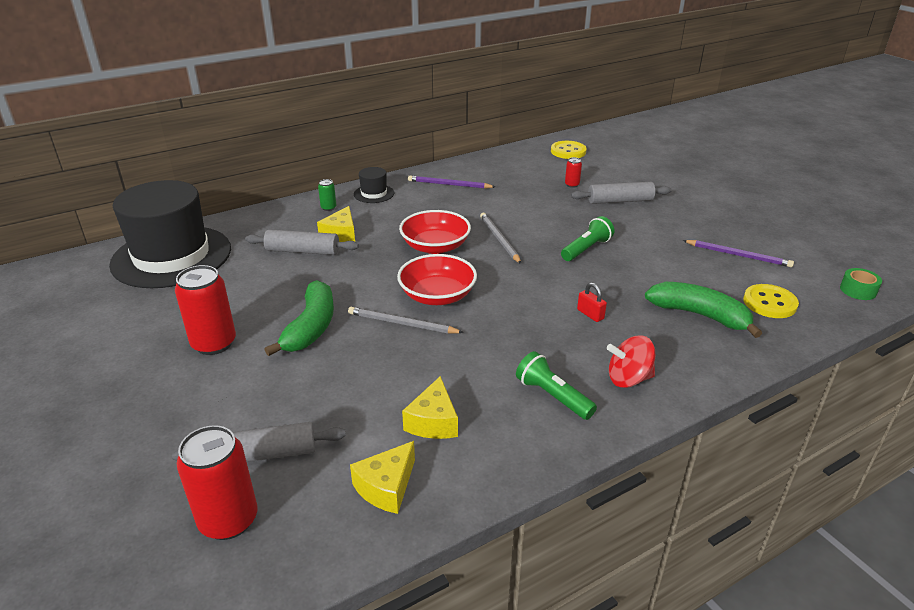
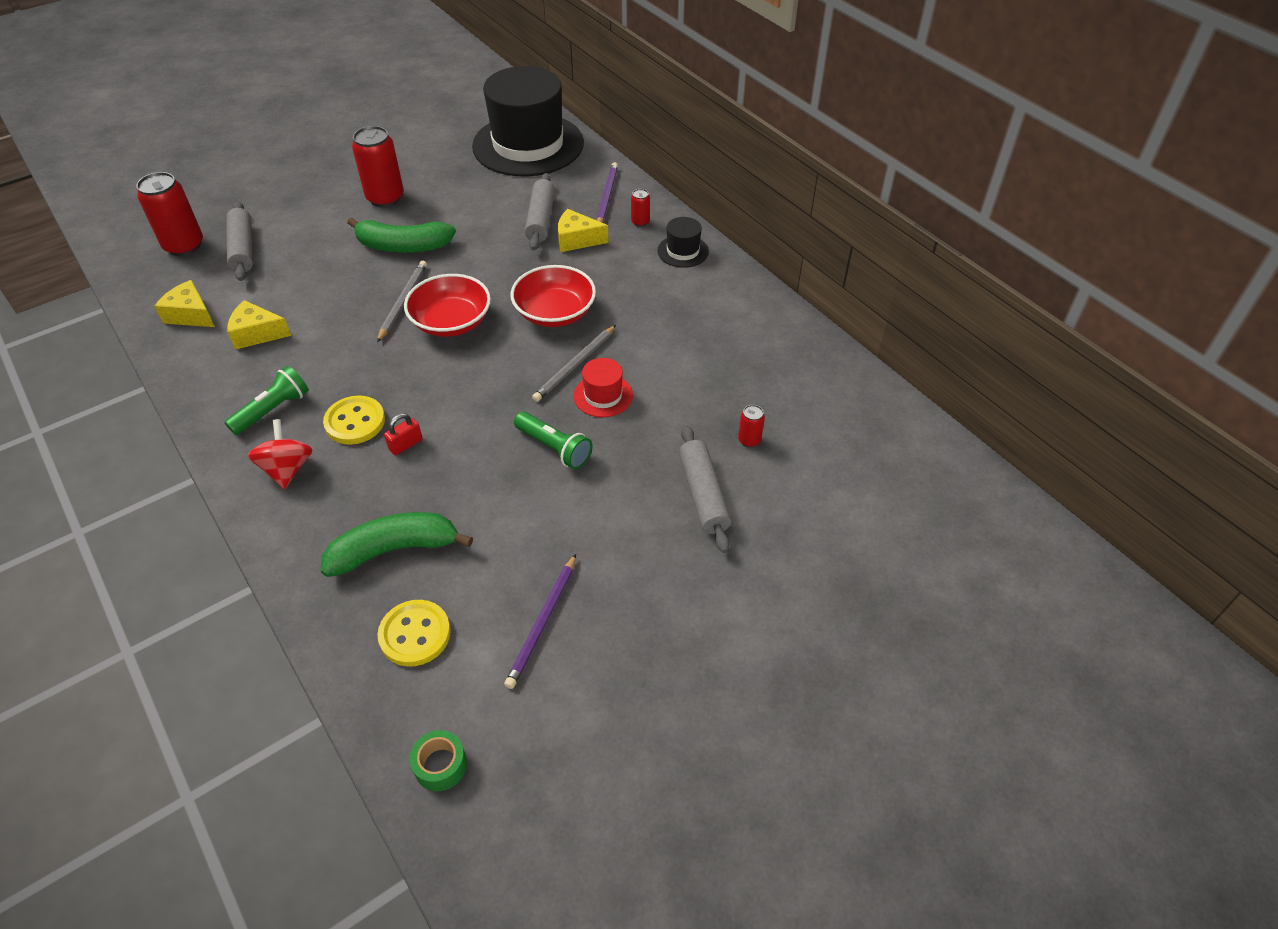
camera: 85 degrees right, 15 degrees up
(328, 208) = (640, 222): green can -> red can
(449, 185) = (722, 313): purple pencil -> purple pencil (607, 197)
(499, 239) = (575, 365): grey pencil -> grey pencil turned 150 degrees clockwise
(532, 229) = (603, 395): none -> red hat
(568, 151) = (878, 440): yellow button -> yellow button (355, 422)
(700, 315) = (394, 549): green banana -> green banana turned 135 degrees counterclockwise

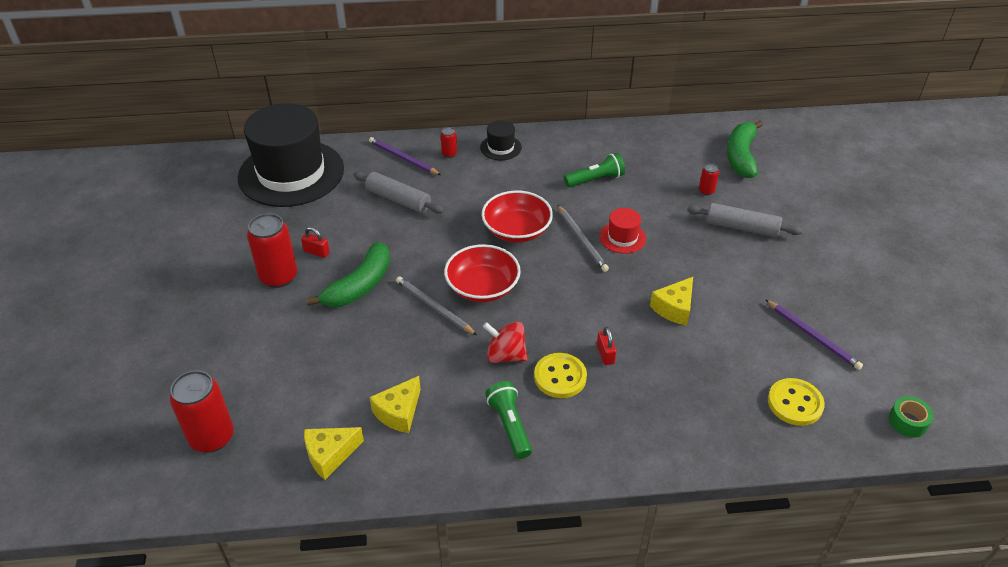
camera: 60 degrees left, 5 degrees down
(243, 249) = (261, 393): grey rolling pin -> none
(287, 469) = (588, 433): red spinning top -> red spinning top (506, 355)
(394, 549) = (710, 392): green banana -> green banana (741, 156)
(431, 204) = (316, 252): none -> red padlock
(554, 448) = (659, 278): green flashlight -> green flashlight (595, 179)
(577, 240) = (441, 190): yellow cheese -> yellow cheese (674, 308)

